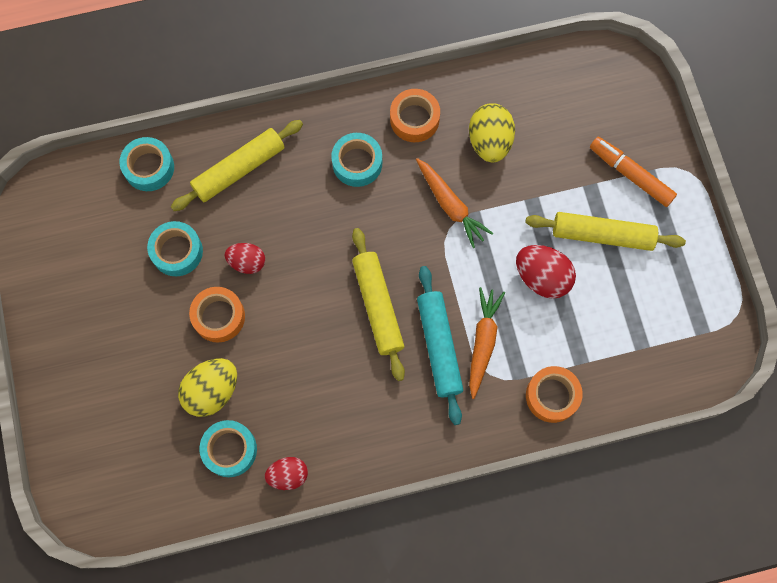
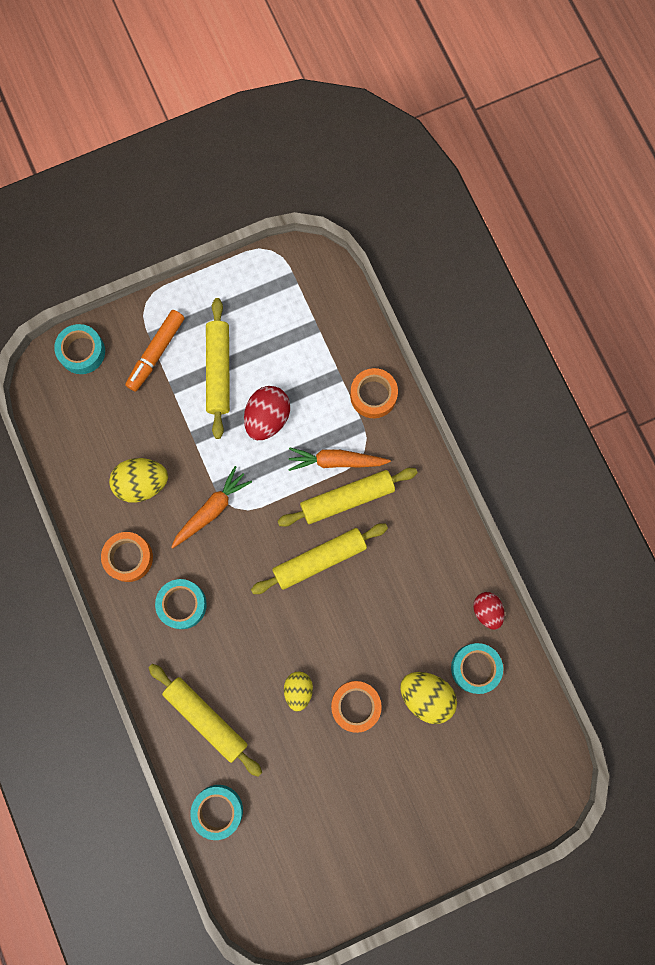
camera: 100 degrees left, 5 degrees up
(177, 251) = (299, 761): turquoise tape -> turquoise tape (82, 352)
(247, 262) = (298, 690): red egg -> yellow egg
(439, 346) = (347, 498): turquoise rolling pin -> yellow rolling pin

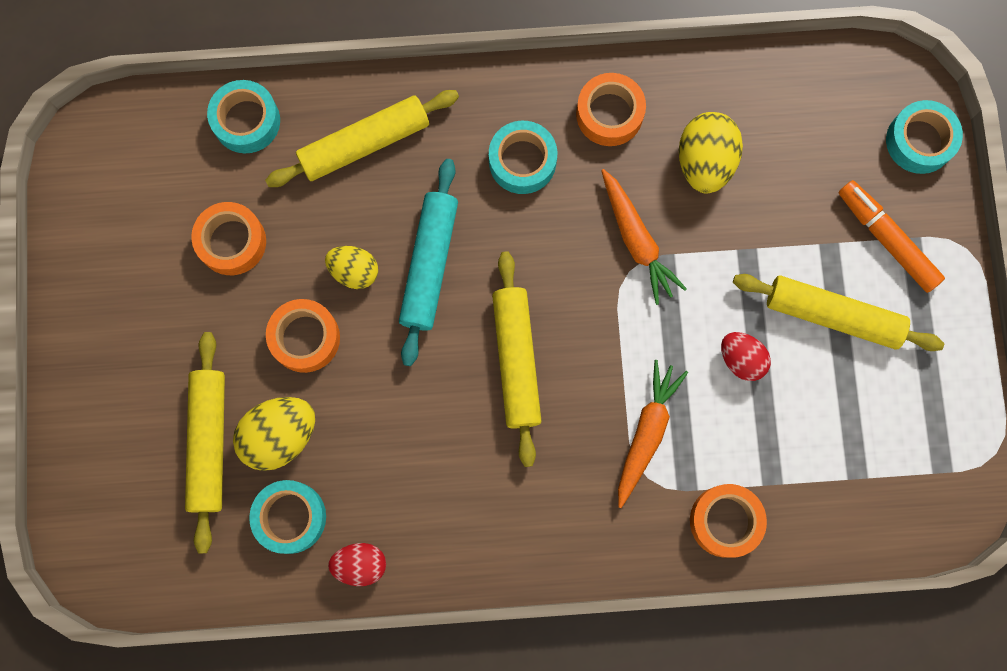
camera: 110 degrees right, 0 degrees up
(267, 418) = (741, 359): red egg -> red egg, size x0.65
(276, 641) = (429, 265): none -> turquoise rolling pin
(308, 784) = (232, 242): none -> orange tape
(347, 498) = (588, 429): yellow rolling pin -> yellow rolling pin (209, 442)

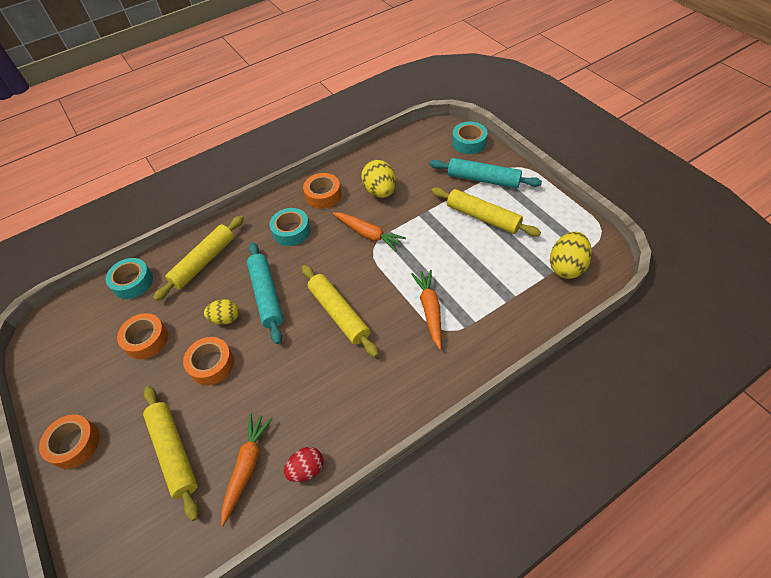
camera: 25 degrees left, 25 degrees down
(280, 436) = (219, 423): yellow egg -> yellow egg (566, 267)
(290, 517) = (247, 467): turquoise tape -> orange carrot
(725, 521) = (500, 328): orange tape -> orange tape (75, 444)
(741, 359) = (454, 255): red egg -> none
(832, 316) = (483, 217): yellow rolling pin -> yellow rolling pin turned 45 degrees clockwise
(886, 239) = (483, 179): orange marker -> turquoise rolling pin

